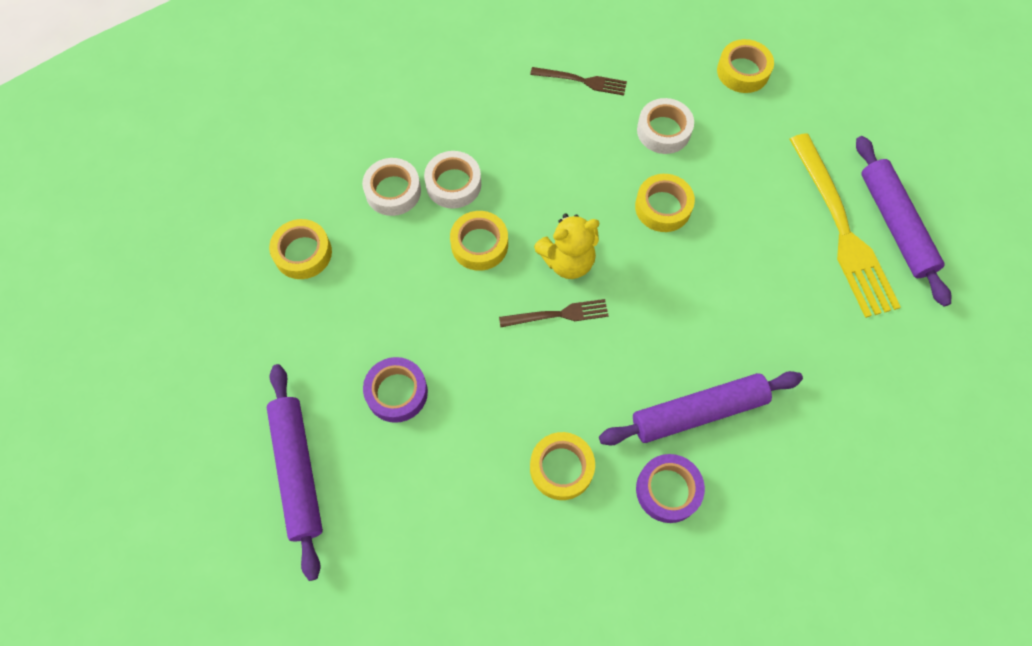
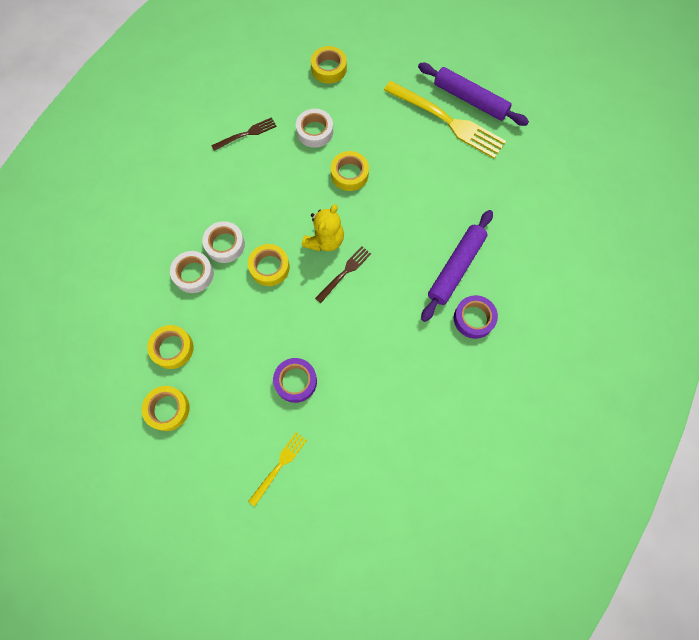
camera: 40 degrees left, 5 degrees up
(297, 471) = (279, 466): purple rolling pin -> yellow fork
(561, 468) = (414, 350): yellow tape -> yellow tape (168, 409)

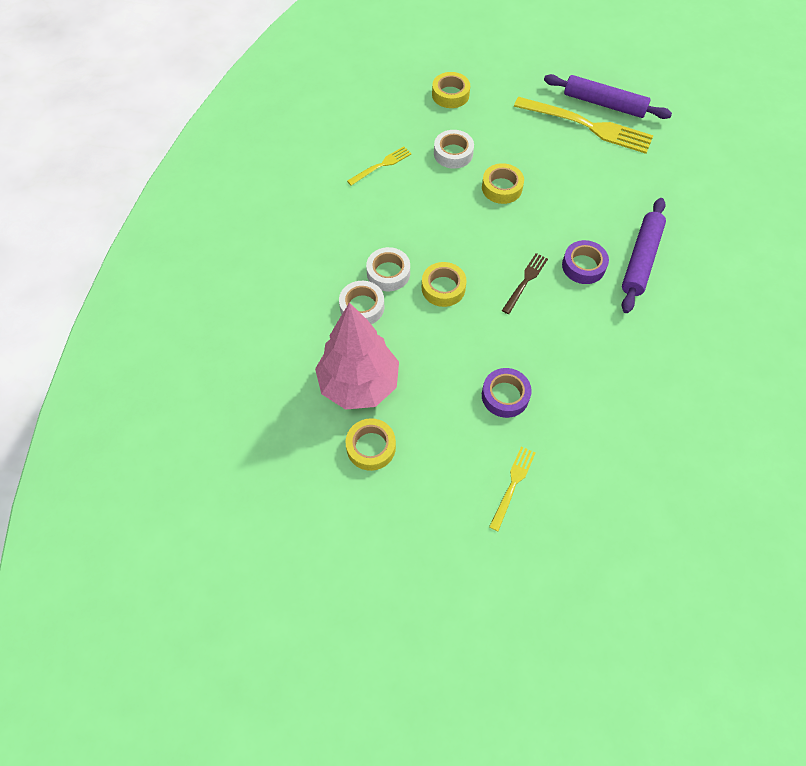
camera: 10 degrees left, 10 degrees down
(172, 348) = (359, 384): yellow tape -> pink tree
(246, 134) = (381, 165): brown fork -> yellow fork
(325, 240) = (495, 253): yellow teddy bear -> none
(474, 318) = (675, 305): purple tape -> purple tape (583, 266)

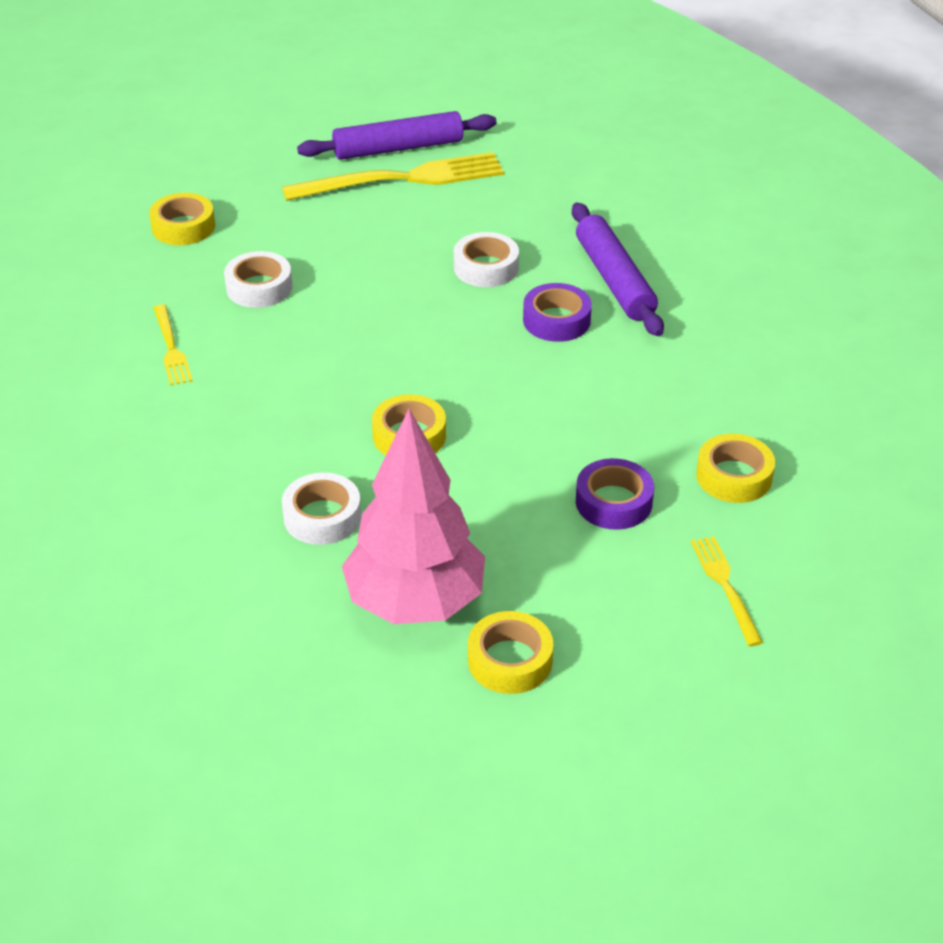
camera: 40 degrees left, 20 degrees down
(381, 165) = (171, 348): yellow fork -> yellow fork turned 150 degrees clockwise
(388, 273) = (316, 460): white tape -> white tape (486, 268)
(502, 188) = (365, 292): yellow tape -> yellow tape (734, 476)
(525, 281) = (505, 372): brown fork -> none

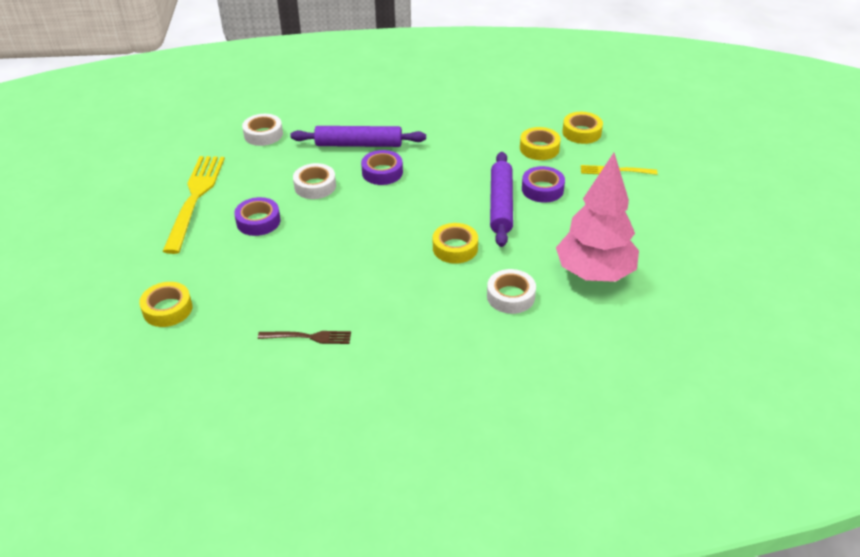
camera: 70 degrees left, 0 degrees up
(171, 348) = (308, 337): yellow fork -> brown fork
(259, 287) = (268, 284): white tape -> white tape (263, 134)
(381, 243) = (258, 221): none -> purple tape
(398, 148) = (157, 193): purple rolling pin -> purple rolling pin (501, 205)
(510, 660) = (646, 250): yellow tape -> yellow tape (581, 132)

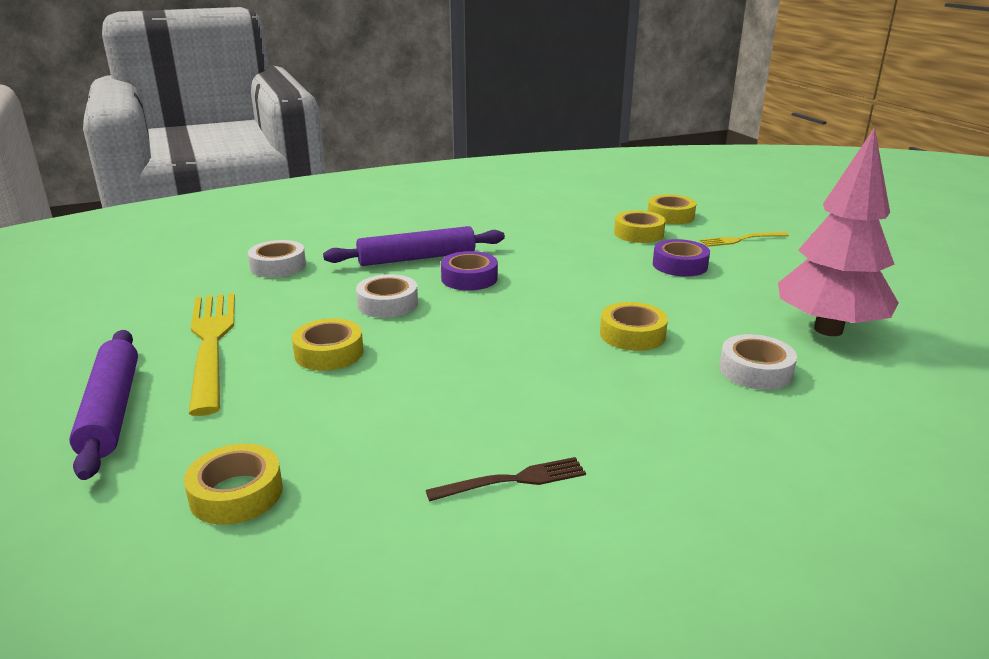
camera: 20 degrees left, 15 degrees down
(258, 221) = (329, 353): purple tape -> yellow tape
(501, 205) = (647, 285): purple rolling pin -> purple rolling pin (111, 410)

